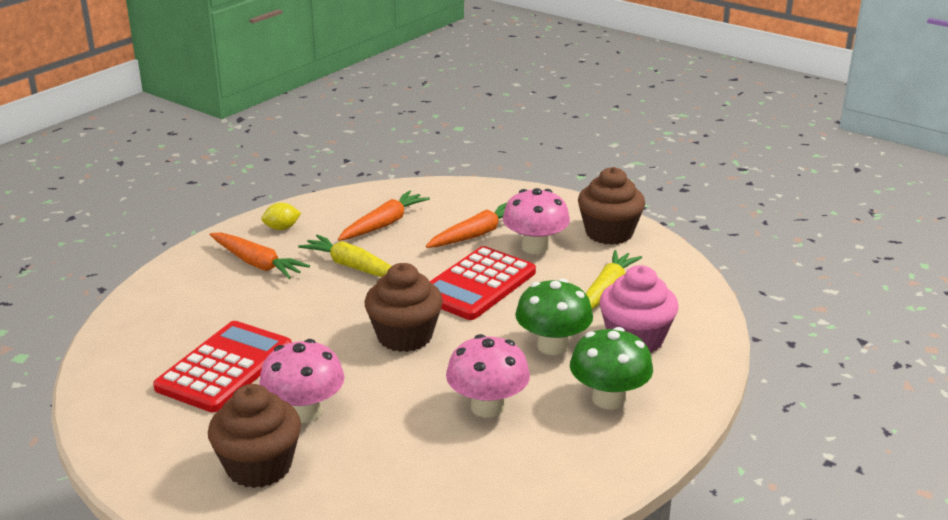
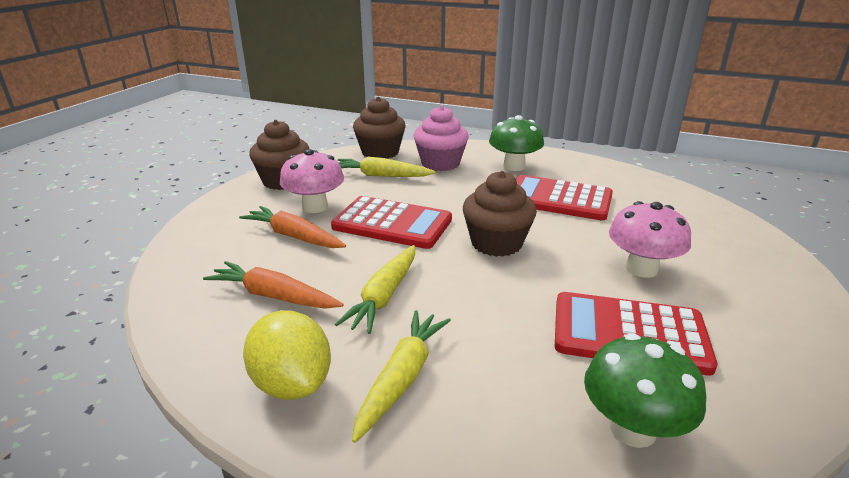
camera: 105 degrees left, 0 degrees up
(257, 264) = (402, 378): orange carrot -> yellow carrot
(259, 467) = (726, 273): brown cupcake -> brown cupcake (380, 152)
(282, 228) = (292, 384): yellow lemon -> yellow lemon, size x1.87
(487, 407) = (558, 199): pink mushroom -> red calculator
(552, 346) = (467, 186): green mushroom -> green mushroom (632, 429)

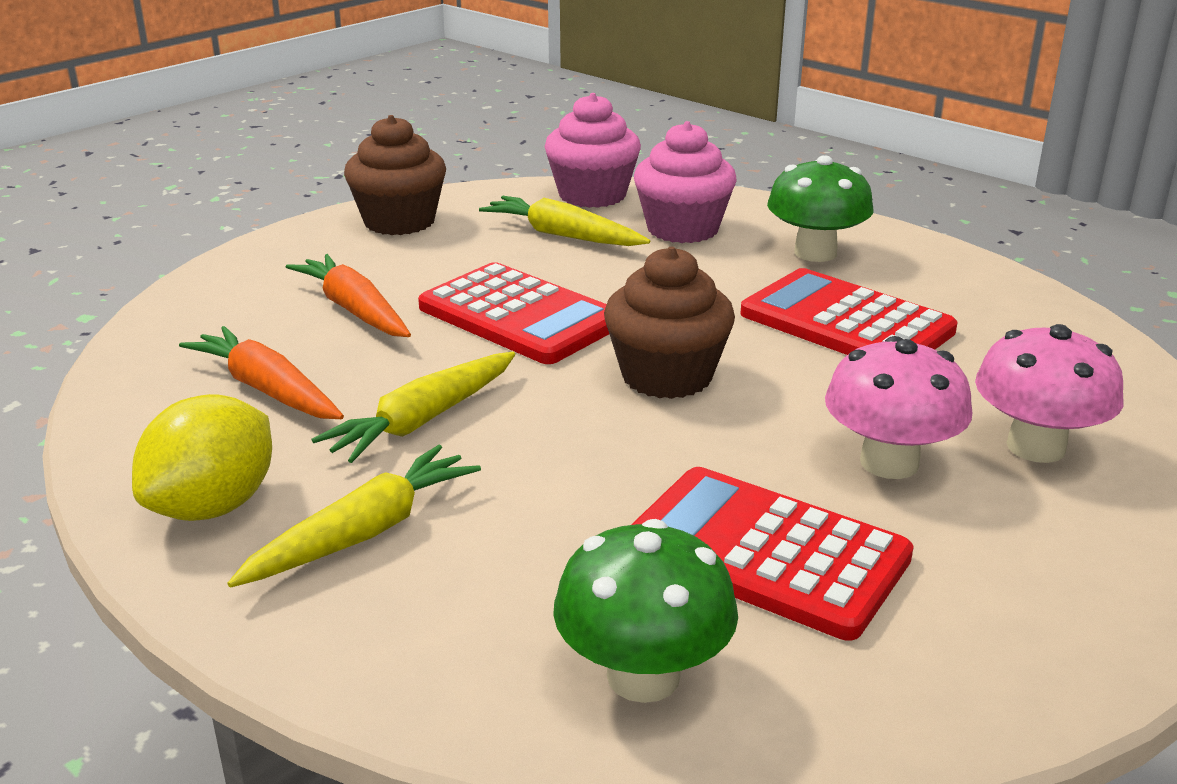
camera: 20 degrees right, 0 degrees up
(292, 384) = (213, 506): yellow lemon -> yellow lemon turned 45 degrees clockwise
(315, 207) = (418, 270): pink mushroom -> pink mushroom (1036, 447)
(380, 152) = (592, 195): brown cupcake -> pink cupcake

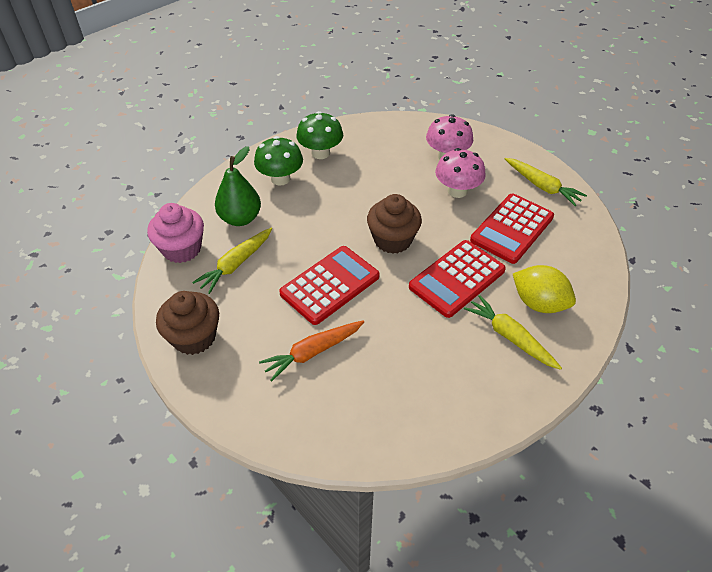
camera: 85 degrees left, 20 degrees up
(213, 506) = (495, 390): yellow lemon -> yellow lemon (538, 303)
(267, 389) = (396, 382): orange carrot -> none
(422, 420) = (426, 320): yellow carrot -> yellow carrot (542, 186)
(643, 676) = (576, 264): green mushroom -> green mushroom (320, 153)
(682, 229) = (240, 218): pink cupcake -> green pear
(846, 322) = (351, 182): red calculator -> red calculator (457, 278)

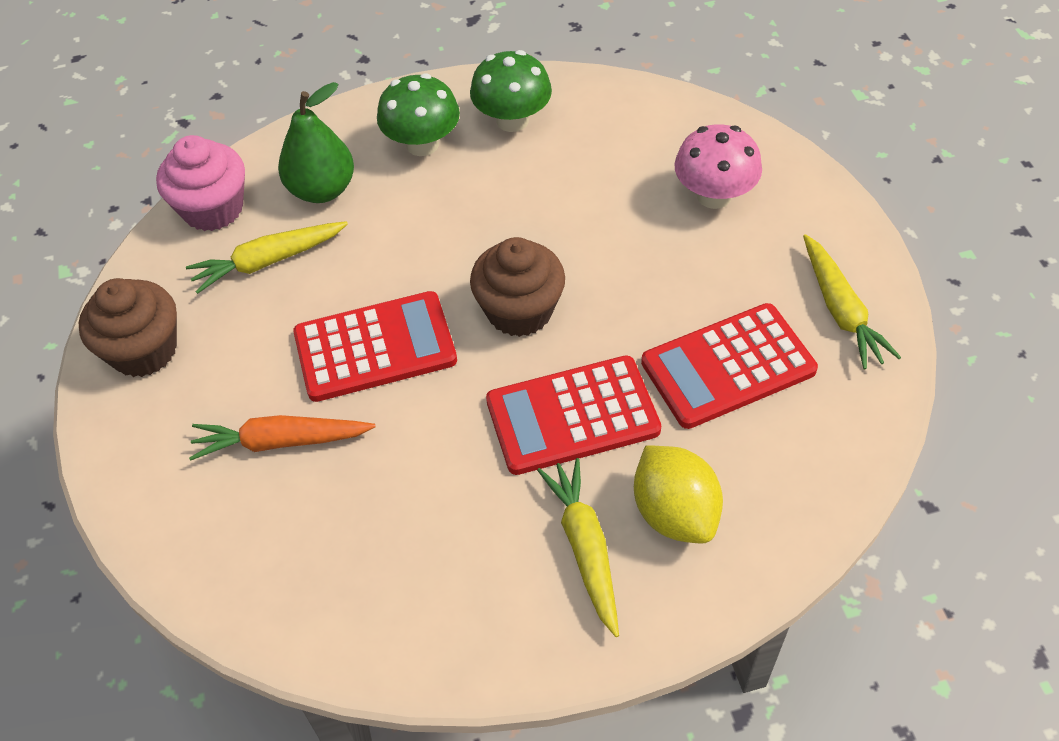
camera: 30 degrees right, 5 degrees up
(457, 191) = (685, 264): pink mushroom -> none

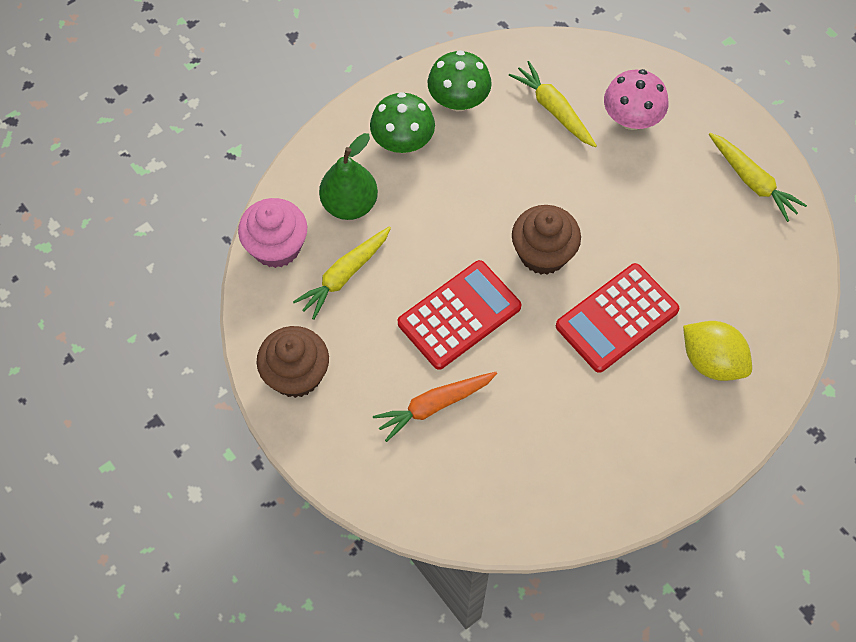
camera: 25 degrees left, 10 degrees up
(585, 547) = (668, 404): yellow carrot -> yellow carrot (553, 109)
(728, 366) = (699, 247): red calculator -> none

